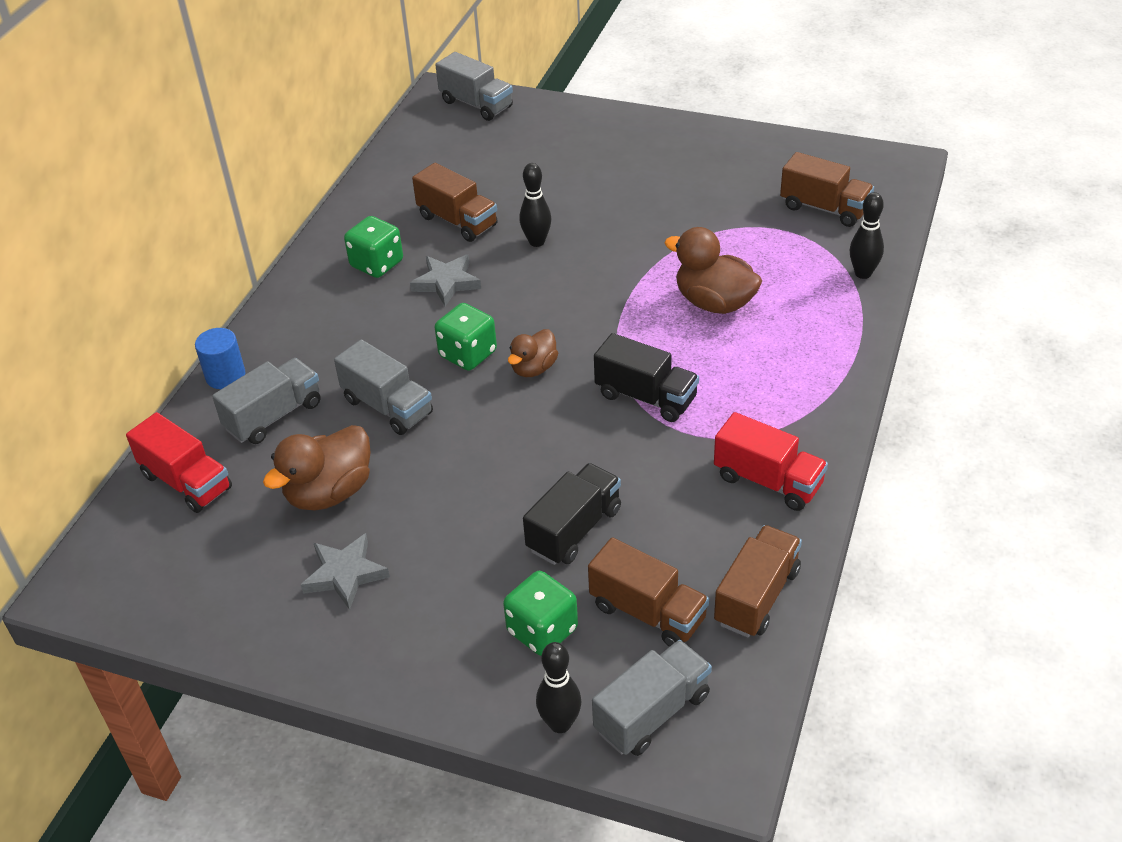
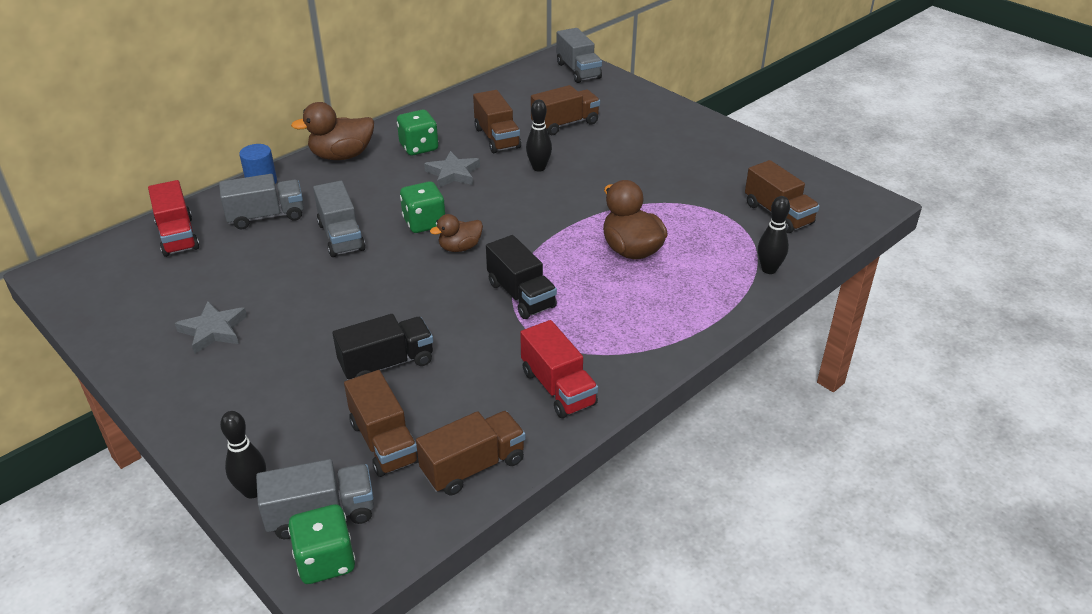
camera: 25 degrees right, 5 degrees down
(329, 492) = (254, 276): brown duck -> brown duck (342, 156)
(519, 177) = (565, 124): none -> brown truck
(542, 630) = (301, 422): green dice -> green dice (326, 561)

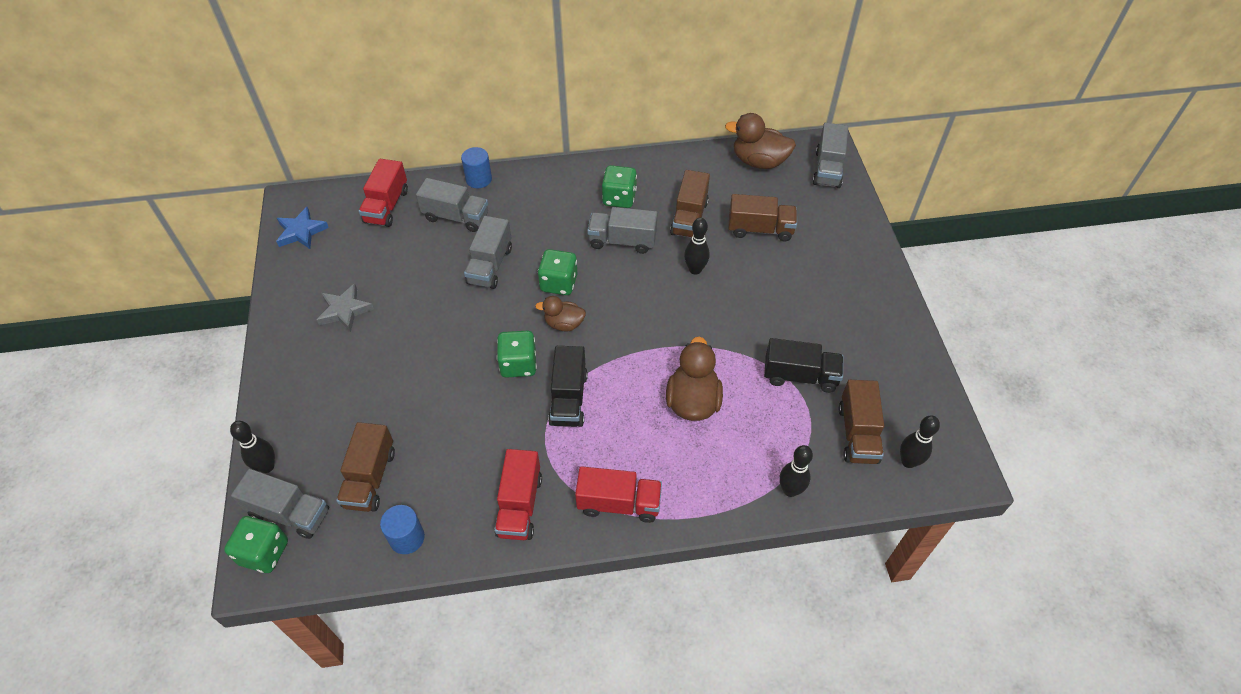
camera: 35 degrees right, 15 degrees up
(92, 291) = (301, 231): none -> blue star
(342, 156) = (555, 179): brown duck -> brown duck (759, 161)
(387, 364) = (426, 408): black truck -> black truck (800, 376)
(447, 292) = (518, 364): none -> green dice
(453, 173) = (622, 241): grey star -> grey truck
(473, 466) = (407, 538): brown truck -> blue cylinder
(644, 343) = (619, 503): none -> red truck
(831, 214) = (908, 461): none -> black bowling pin

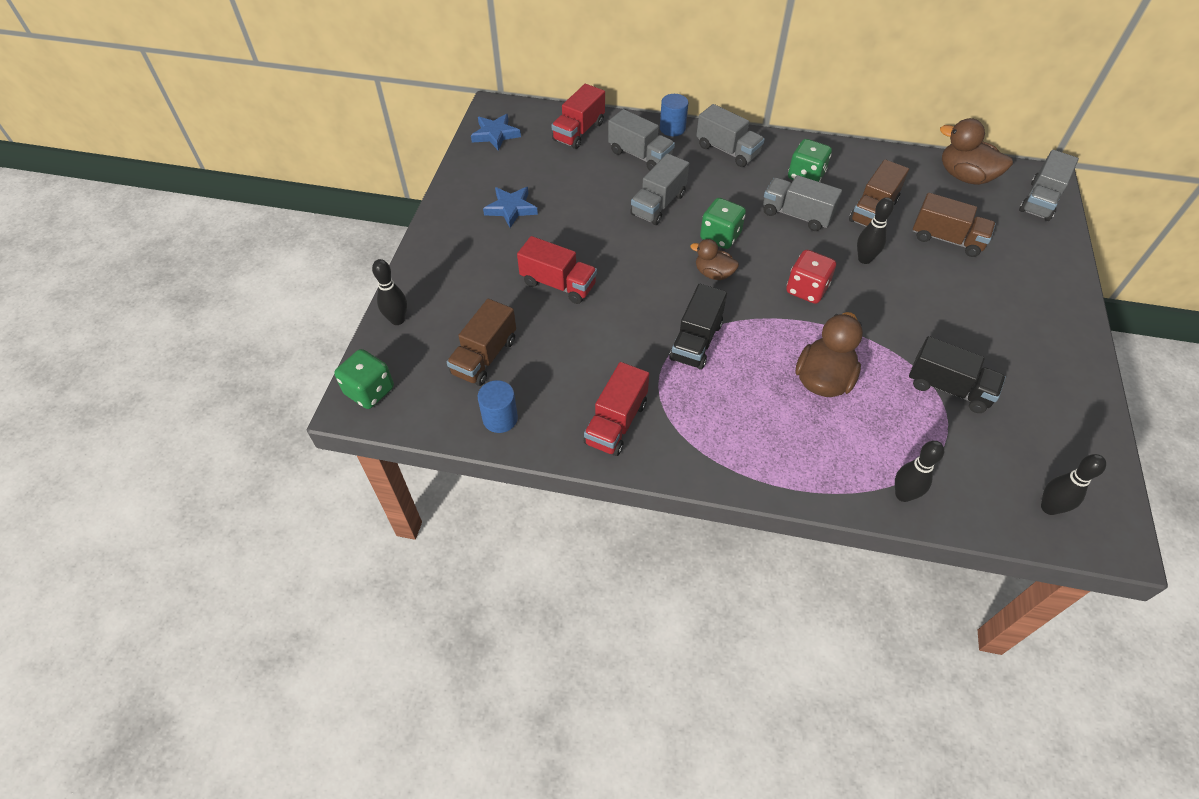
camera: 20 degrees right, 0 degrees up
(289, 513) = (403, 364): grey truck -> grey truck (727, 150)
(345, 310) = (511, 209): grey star -> blue star
(518, 364) = (657, 297): green dice -> none
(619, 503) = (715, 451): red truck -> red truck (558, 284)
(653, 315) = (806, 289): none -> red dice
(857, 434) = (997, 462): brown truck -> none

